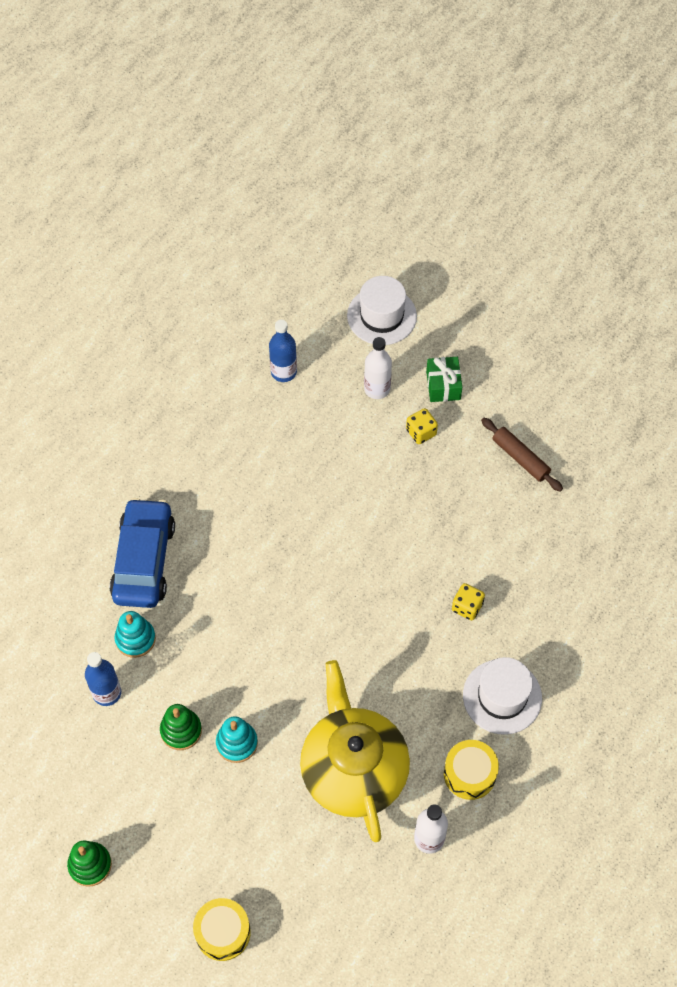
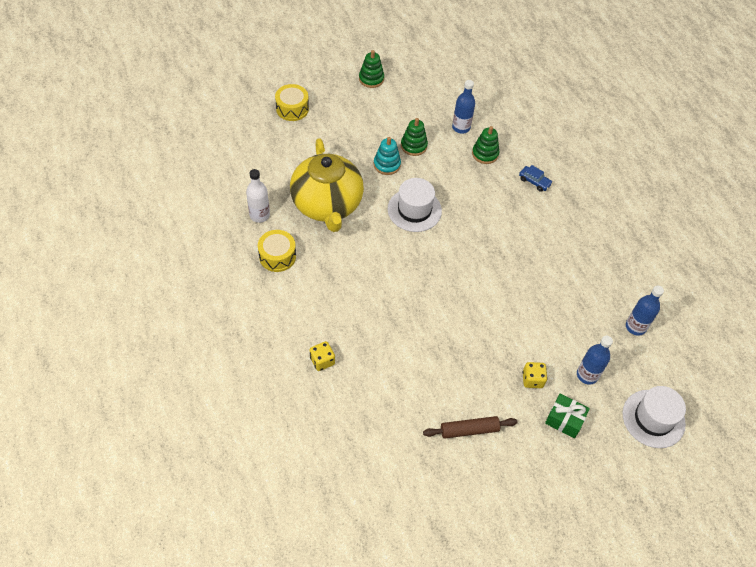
camera: 120 degrees right, 5 degrees down
(135, 639) = (485, 154): turquoise stacking toy -> green stacking toy
(144, 560) = (534, 181): blue car -> blue car, size x0.42
(353, 770) = (327, 205): yellow teapot -> yellow teapot turned 60 degrees clockwise
(377, 389) = (587, 375): white bottle -> blue bottle
(467, 607) = (381, 322): yellow dice -> yellow dice (322, 361)
(502, 696) = (308, 302): white hat -> white hat (414, 210)

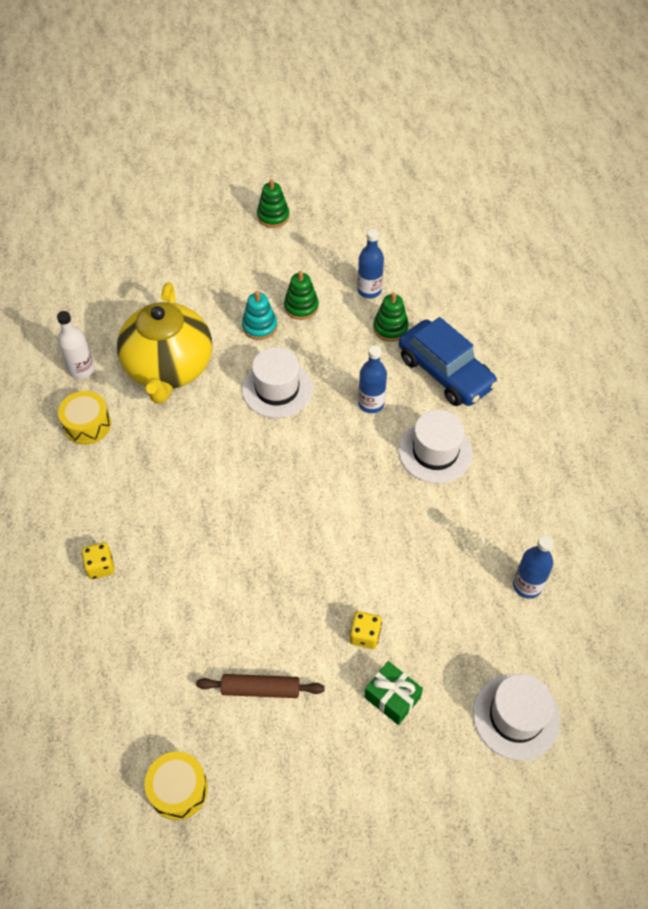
camera: 15 degrees right, 0 degrees up
(292, 109) = (163, 243): yellow drum -> yellow drum (178, 789)
(534, 181) = (445, 372): blue car -> blue car, size x2.40
(544, 241) = (435, 452): none -> white hat
(587, 375) = (441, 641): blue bottle -> blue bottle (371, 403)

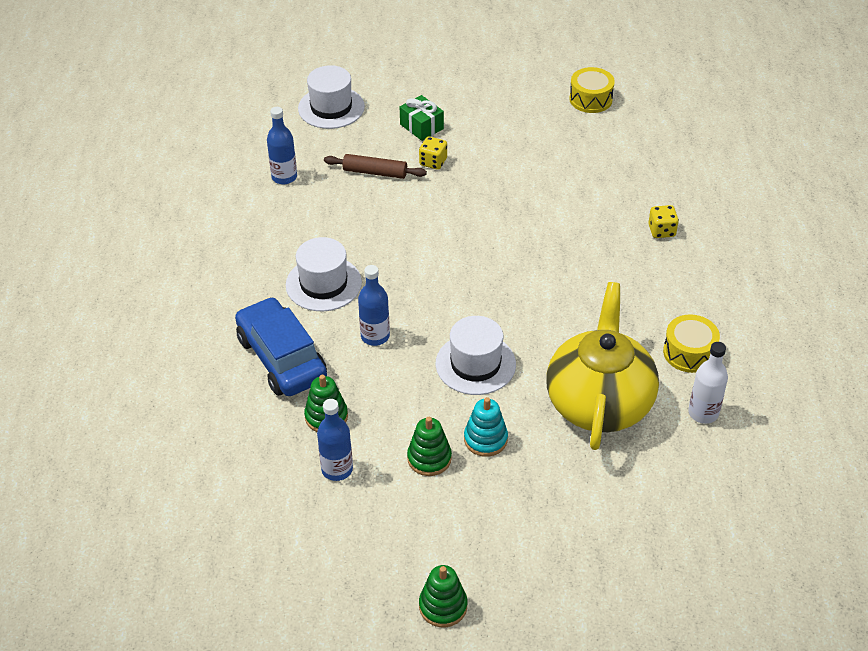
camera: 170 degrees left, 10 degrees down
(261, 689) = (524, 141): brown rolling pin -> brown rolling pin (375, 172)

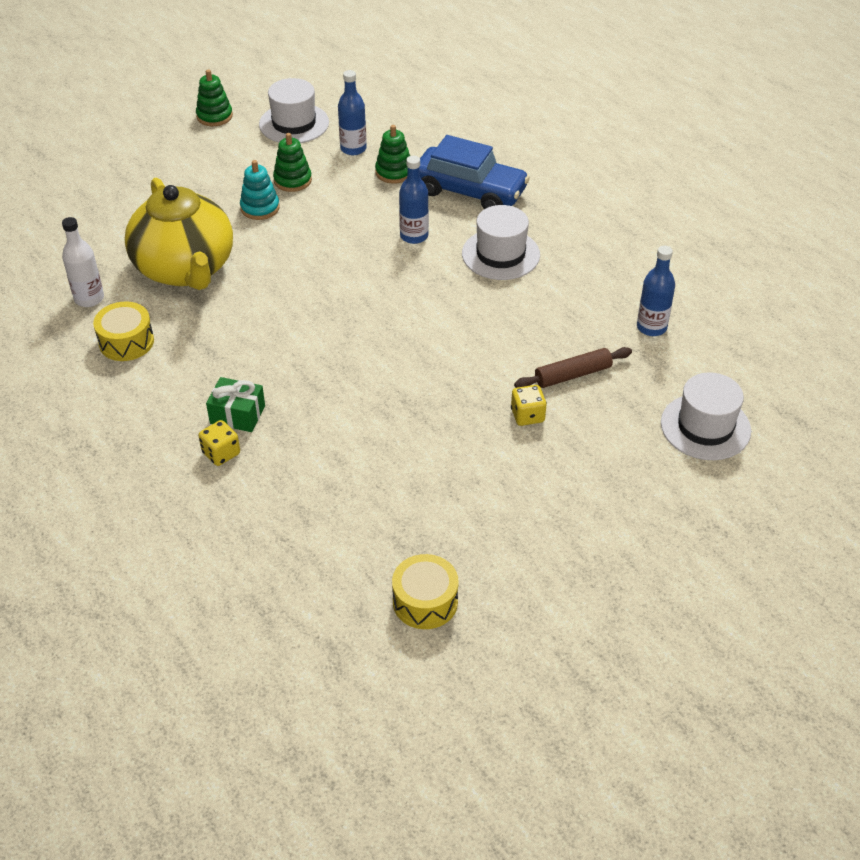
camera: 145 degrees right, 0 degrees up
(421, 126) = (584, 453): green gift -> green gift (237, 415)
(475, 364) = (311, 252): white hat -> white hat (294, 123)

